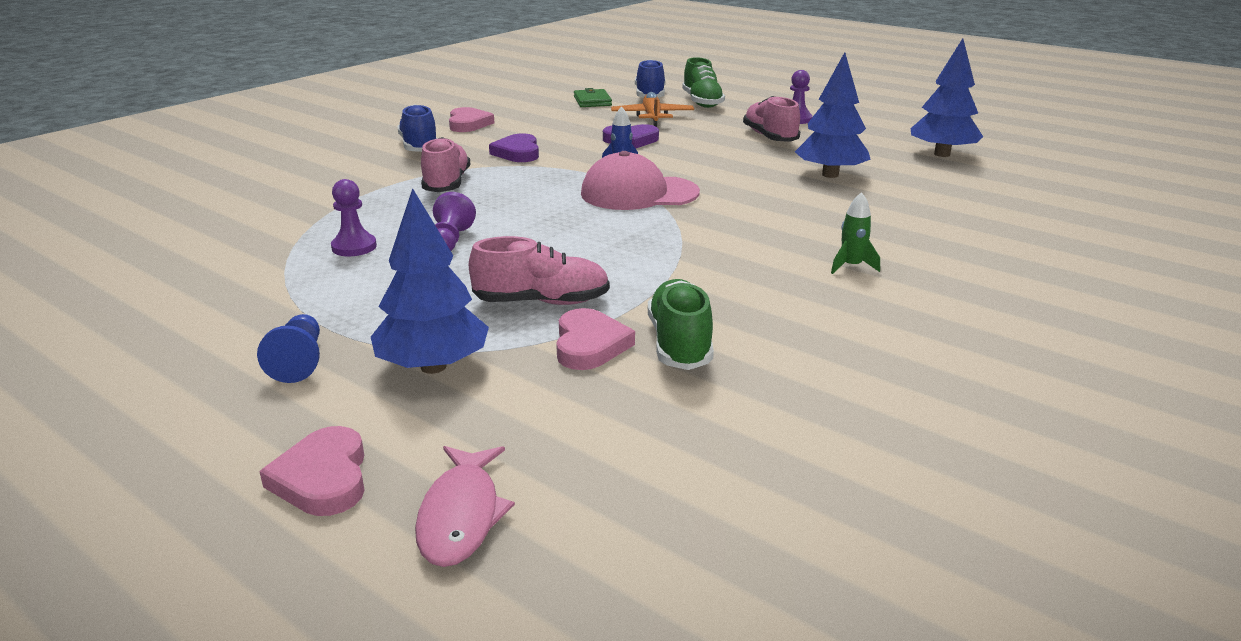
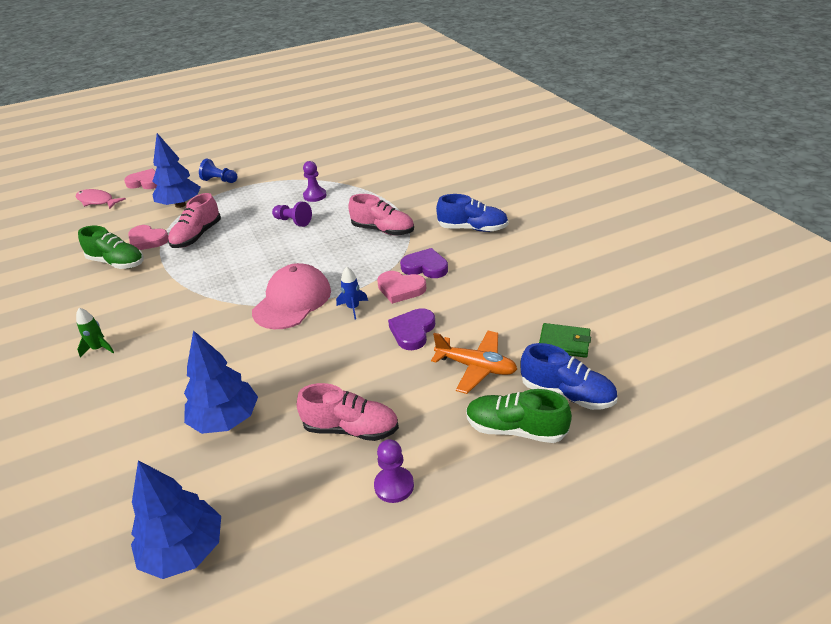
camera: 120 degrees right, 10 degrees up
(468, 124) = (522, 256): pink heart -> pink heart (400, 289)

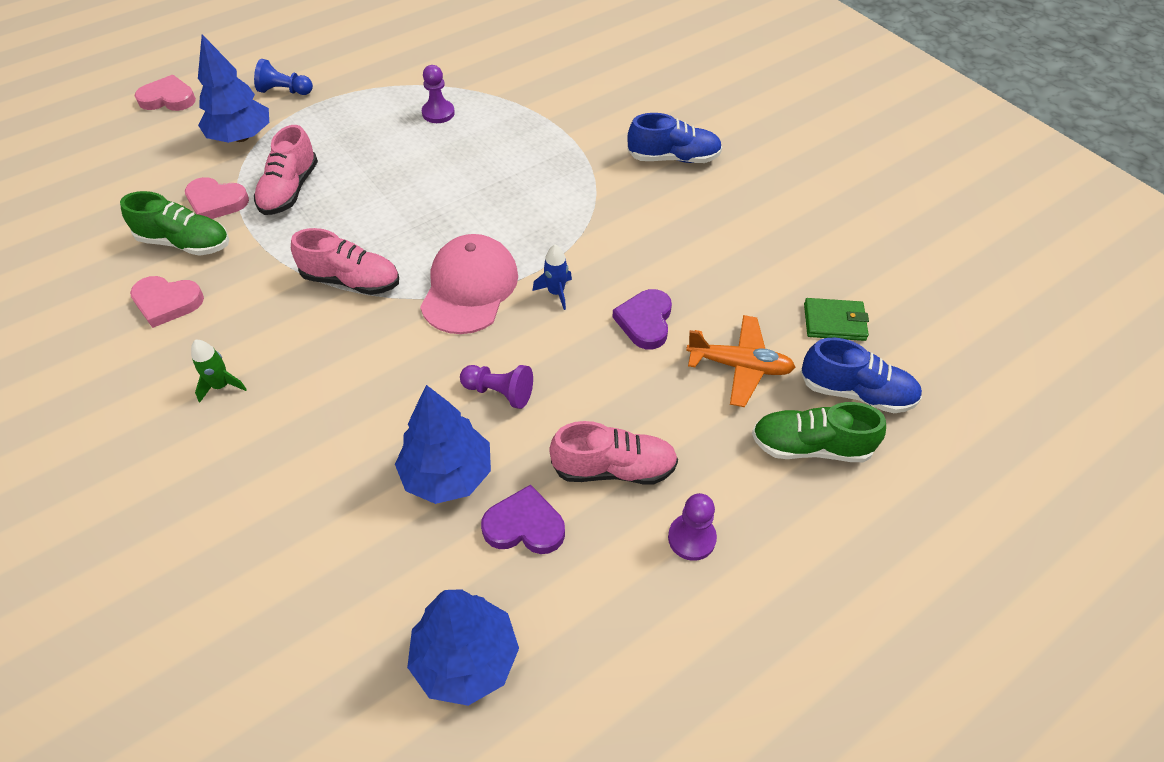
camera: 15 degrees left, 15 degrees up
(97, 201) = (103, 136): pink fish -> none
(293, 221) = (422, 158): purple pawn -> purple pawn (499, 392)
(383, 230) = (554, 167): pink shoe -> pink shoe (351, 280)
(400, 289) = (609, 259): pink heart -> pink heart (167, 302)
(425, 267) = (630, 222): purple heart -> purple heart (524, 525)

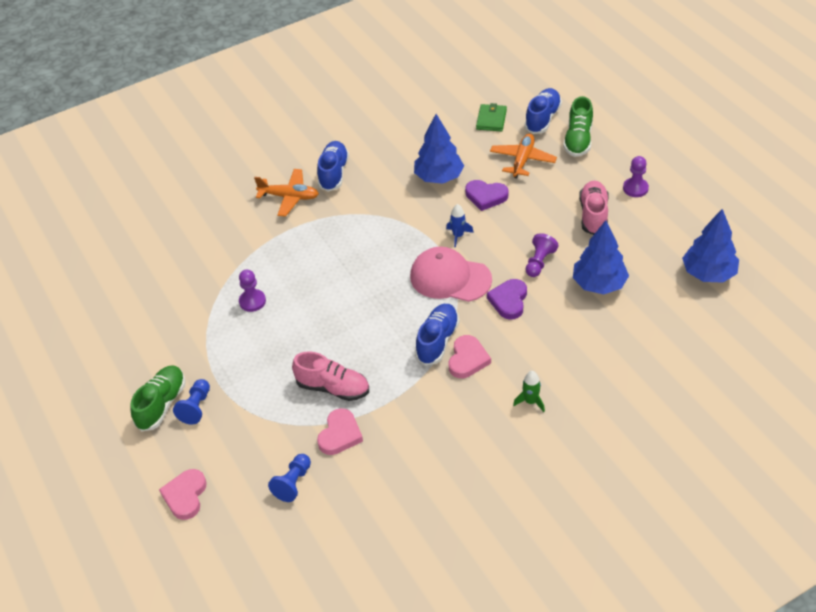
camera: 80 degrees left, 5 degrees down
(158, 171) = (293, 483): none -> blue pawn
(167, 302) = (450, 447): pink heart -> pink heart (467, 359)
(185, 243) = (386, 447): green shoe -> green shoe (161, 404)
(241, 137) = (256, 430): blue tree -> blue tree (438, 177)
(351, 280) = (437, 341): pink shoe -> blue shoe
(524, 525) = (631, 251): purple heart -> purple heart (509, 301)
(621, 124) = (289, 197): none -> orange plane

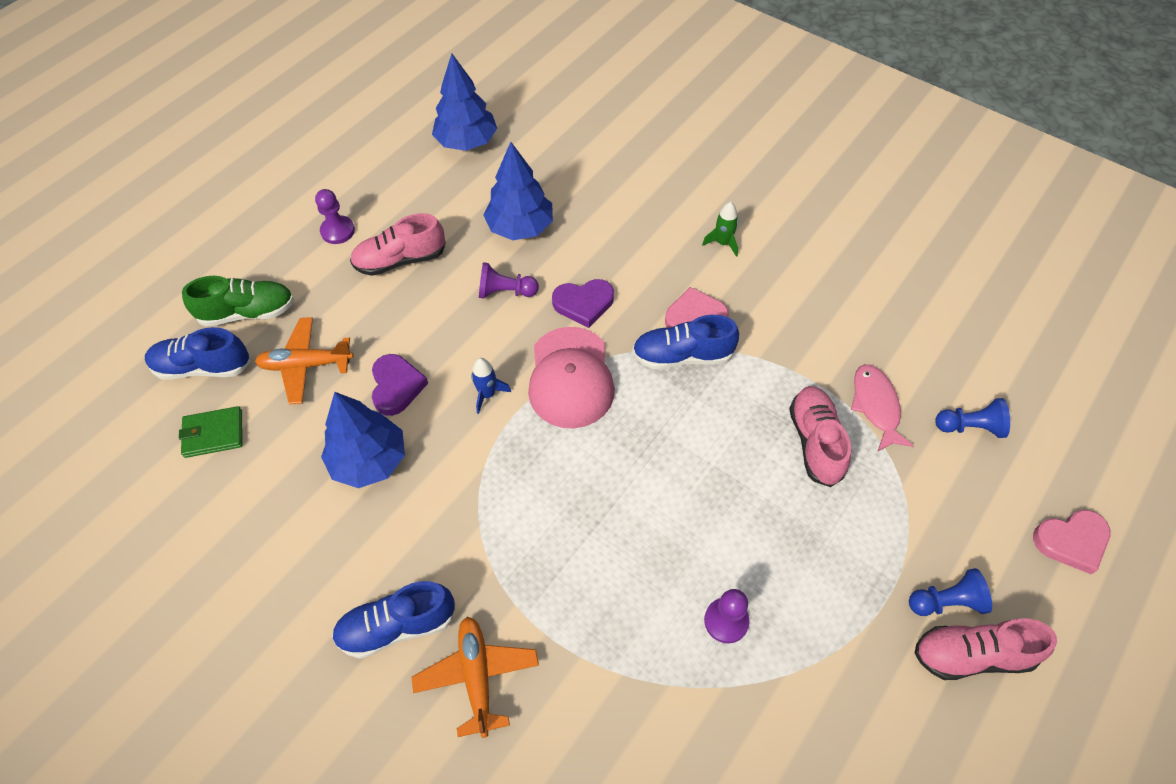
camera: 115 degrees left, 10 degrees up
(161, 404) = (972, 655): green shoe -> pink shoe
(340, 434) = (876, 406): pink heart -> pink fish

